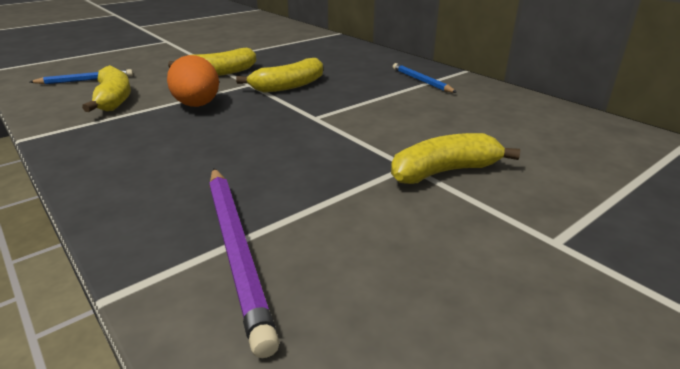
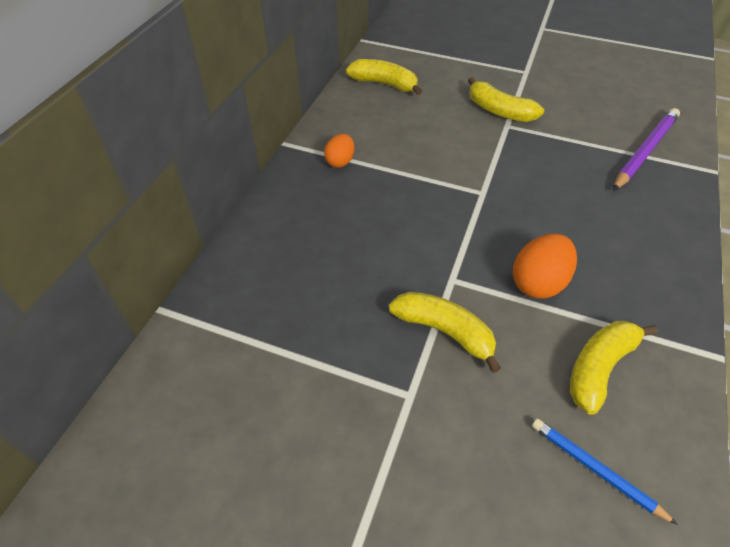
camera: 120 degrees left, 20 degrees up
(288, 86) = (432, 244): yellow banana -> yellow banana (384, 84)
(421, 81) = (340, 161): blue pencil -> orange egg

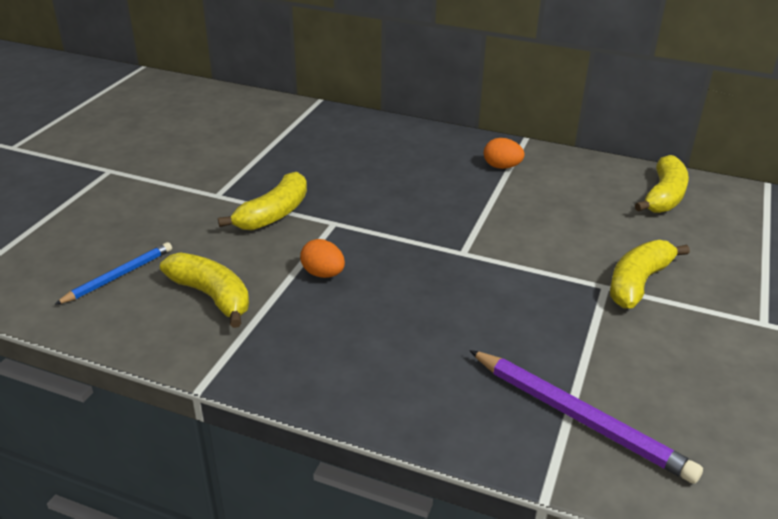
camera: 90 degrees right, 15 degrees down
(538, 282) = (323, 274): orange egg -> orange egg, size x0.63

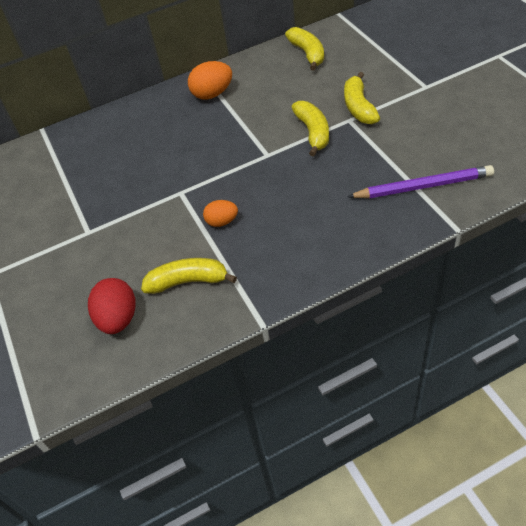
camera: 40 degrees left, 15 degrees up
(119, 276) = (118, 318): blue pencil -> red egg
(273, 214) = (141, 215): yellow banana -> yellow banana (313, 132)
(502, 167) = (212, 94): orange egg -> orange egg, size x1.59

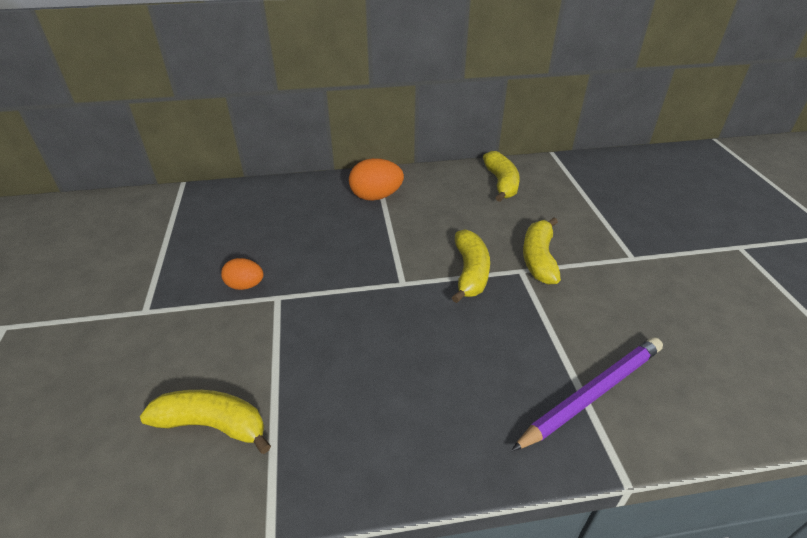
camera: 10 degrees right, 10 degrees down
(118, 318) = (93, 448): red egg -> none
(222, 222) = (303, 352): orange egg -> orange egg (245, 285)
(423, 186) = (592, 393): purple pencil -> purple pencil turned 45 degrees counterclockwise

